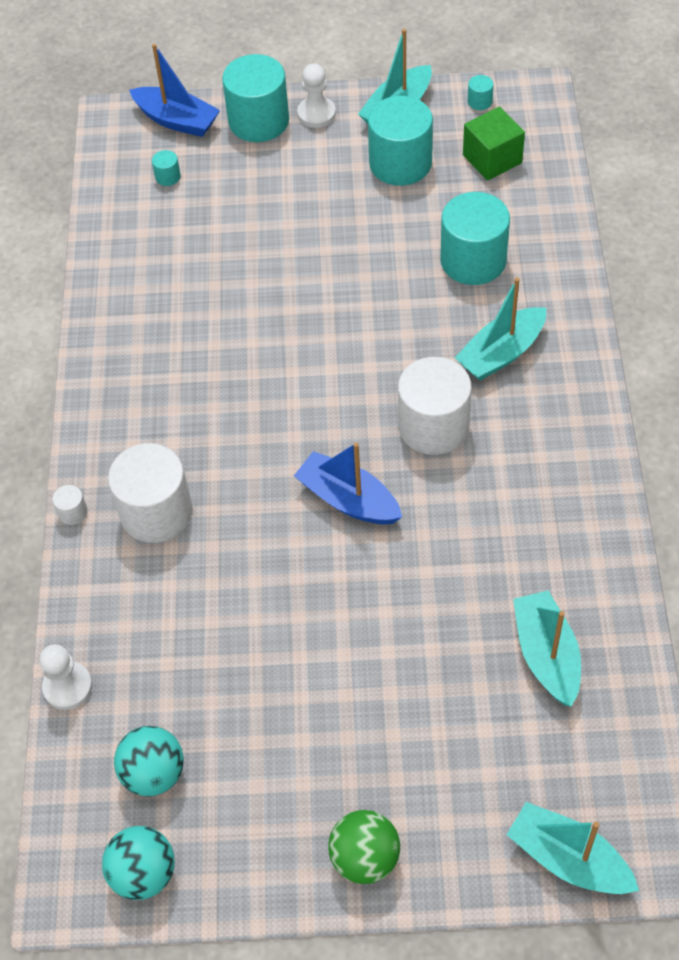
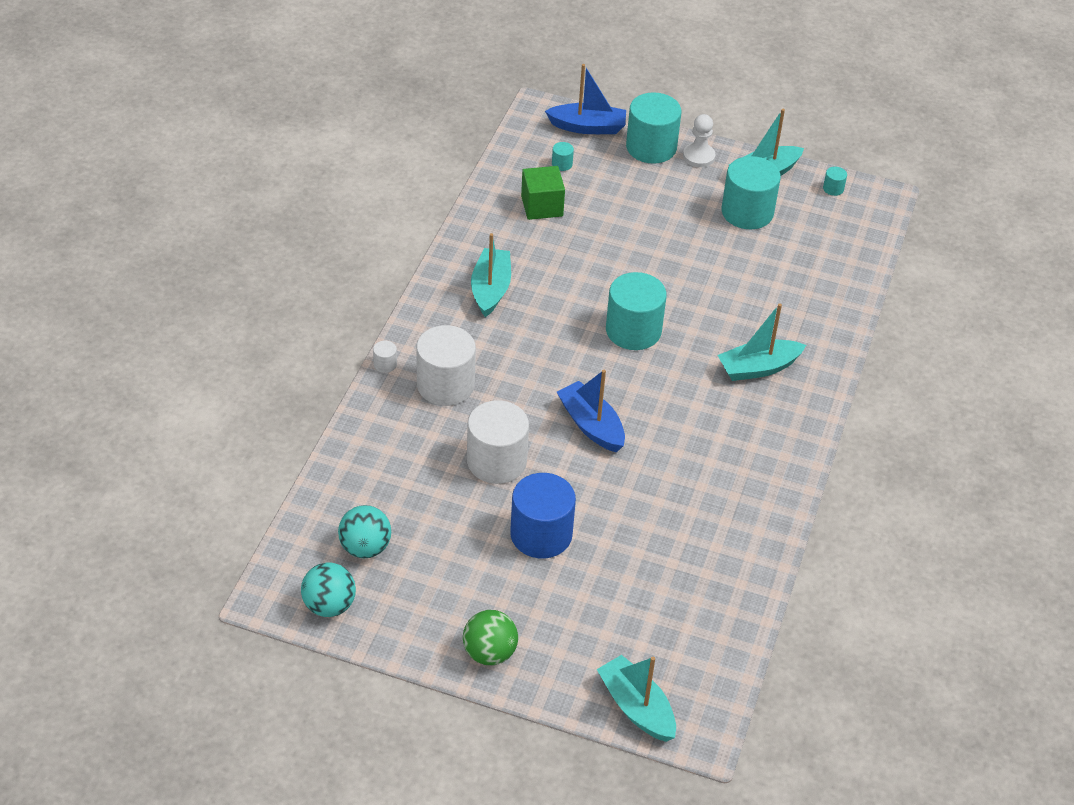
camera: 15 degrees right, 10 degrees down
(68, 687) = (330, 473): white pawn -> none
(177, 120) = (587, 127): blue boat -> blue boat turned 45 degrees counterclockwise
(354, 669) = (541, 534): none -> blue cylinder
(433, 426) = (680, 399): white cylinder -> white cylinder (496, 461)
(473, 260) = (769, 298): turquoise cylinder -> turquoise cylinder (633, 330)
(492, 159) = (821, 232): green cube -> green cube (542, 206)
(546, 655) = (688, 576): turquoise boat -> turquoise boat (491, 289)

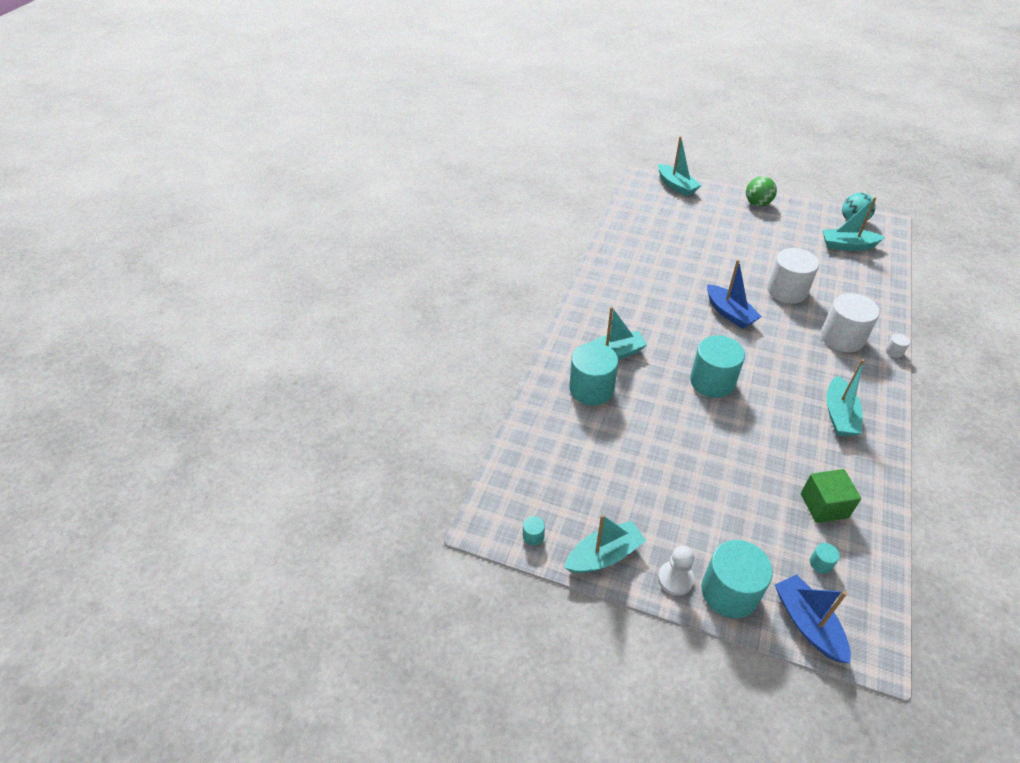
camera: 175 degrees left, 0 degrees up
(365, 548) = (847, 245): turquoise ball -> turquoise boat
(541, 534) = (745, 253): blue cylinder -> none
(587, 127) = (808, 623): blue boat -> blue boat turned 60 degrees clockwise
(747, 212) = (622, 503): turquoise cylinder -> turquoise cylinder (591, 389)

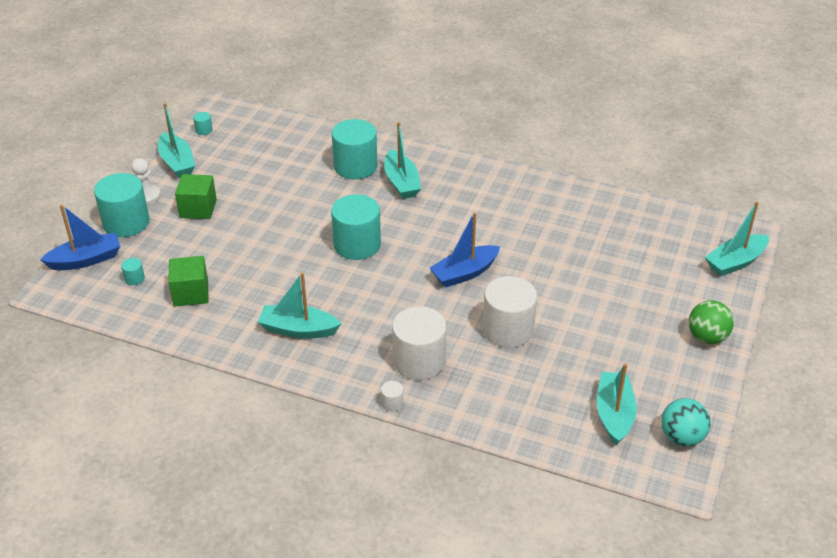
camera: 90 degrees right, 5 degrees down
(687, 519) = (198, 209): none -> green cube

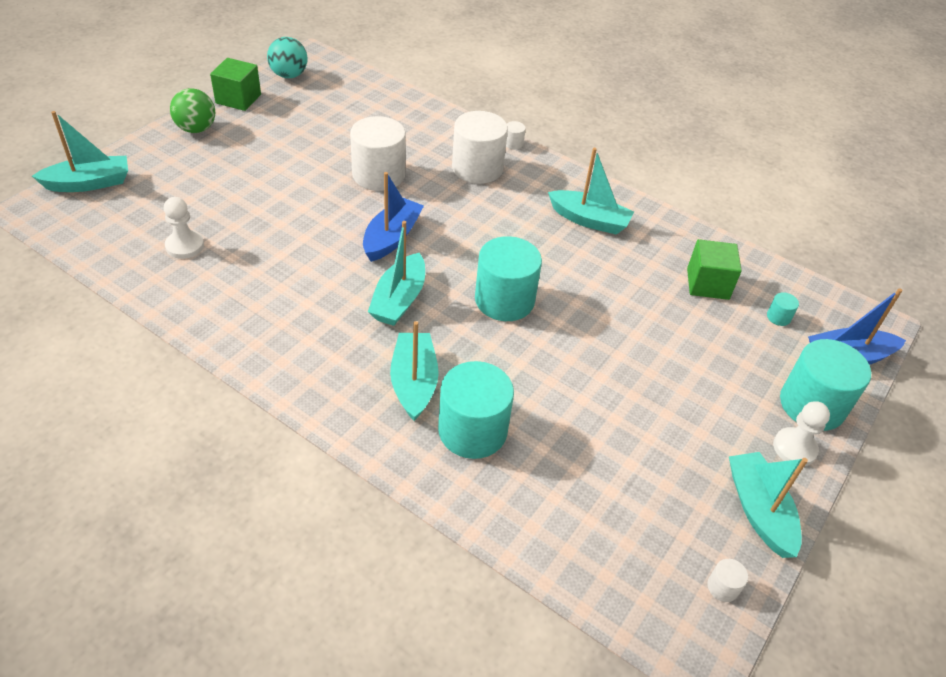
camera: 170 degrees left, 5 degrees up
(198, 209) = (713, 405): green cube -> green cube (238, 99)
(204, 130) = (722, 587): turquoise cylinder -> white cylinder
(464, 273) = (392, 238): blue boat -> blue boat turned 45 degrees counterclockwise
(614, 414) = (329, 98): turquoise boat -> turquoise boat (399, 300)
(615, 231) = (185, 246): none -> white pawn

